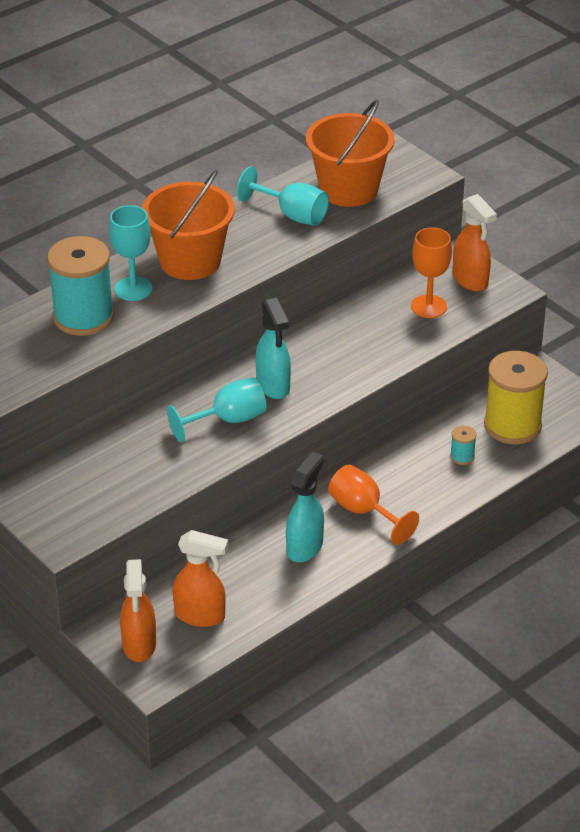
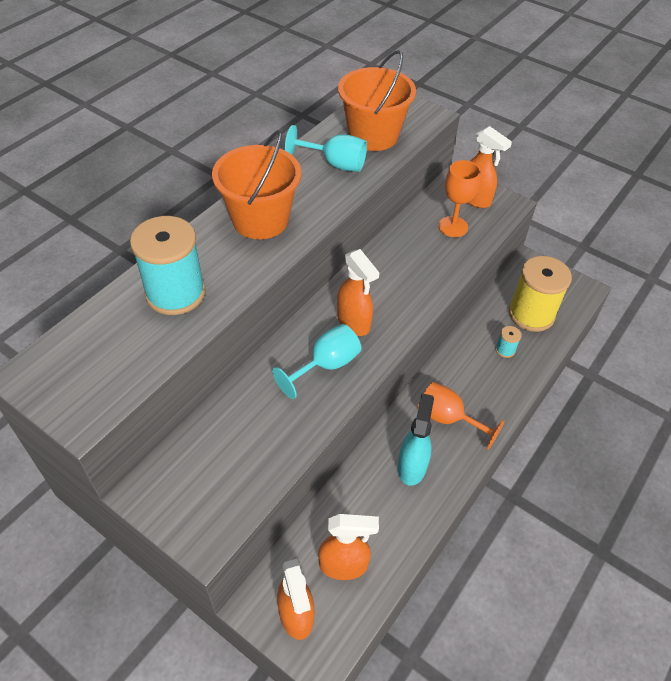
camera: 15 degrees left, 10 degrees up
(133, 289) = (216, 256): turquoise goblet -> none
(273, 386) = (354, 322): turquoise spray bottle -> orange spray bottle

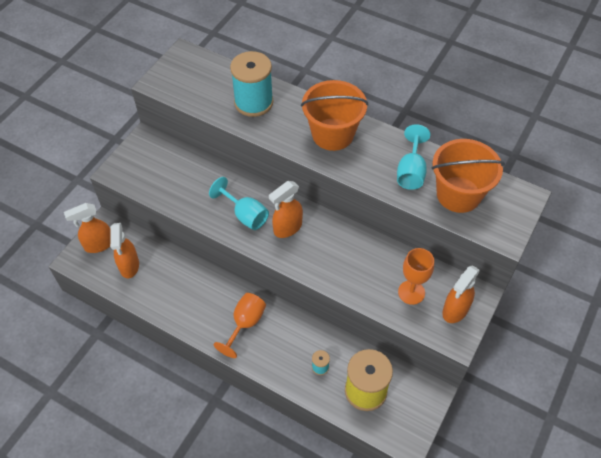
camera: 85 degrees right, 5 degrees up
(412, 466) = (202, 301): turquoise spray bottle -> none

